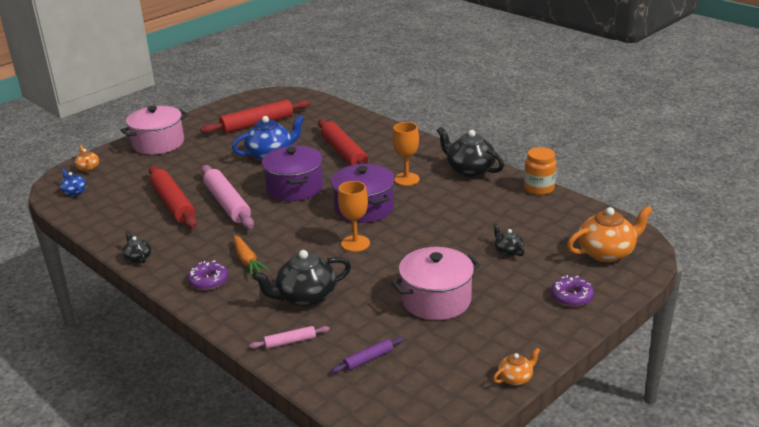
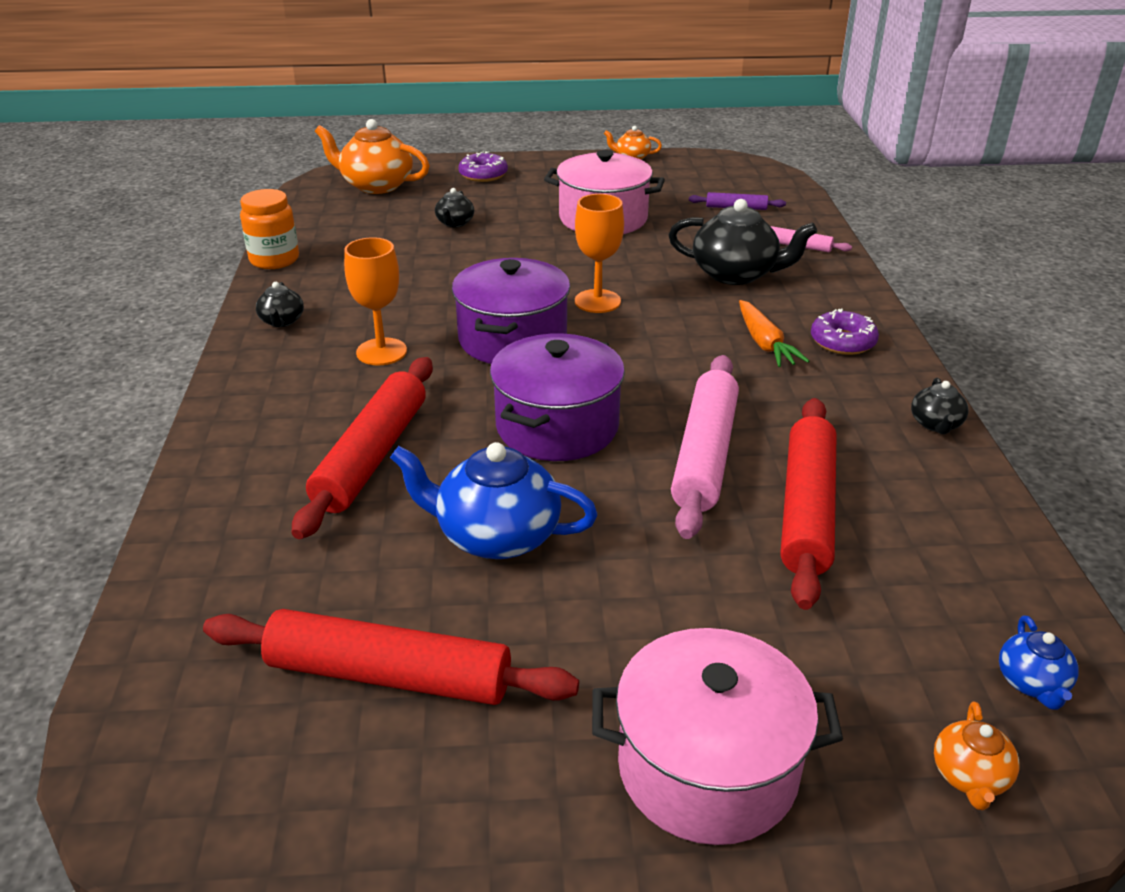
camera: 140 degrees left, 5 degrees up
(247, 261) = (764, 343): orange carrot -> orange carrot turned 150 degrees clockwise
(469, 170) = (282, 321): black teapot -> black teapot, size x0.51

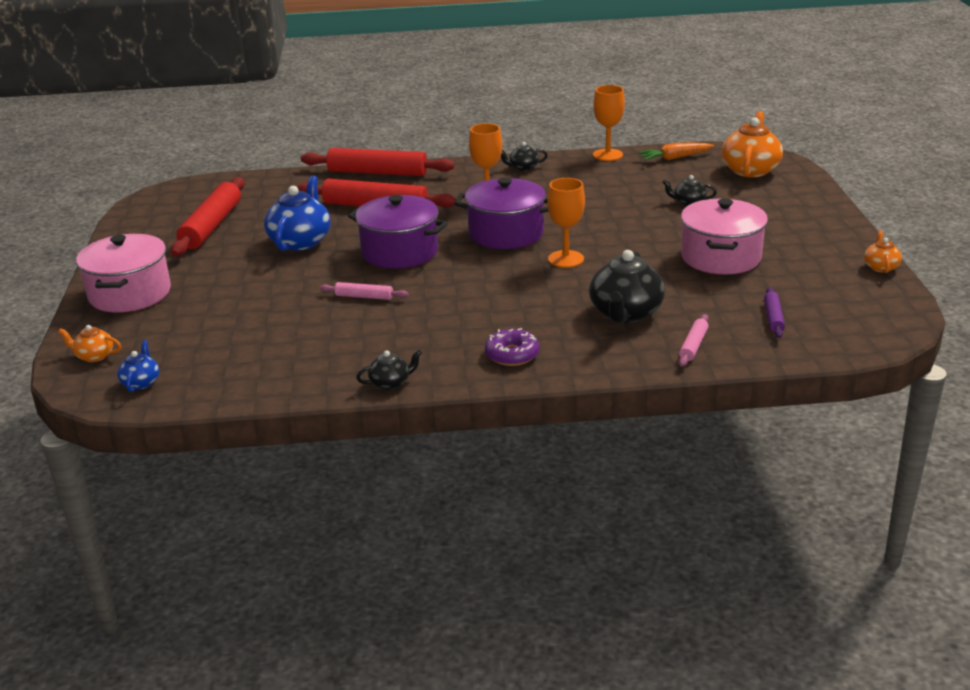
camera: 90 degrees right, 5 degrees down
(274, 260) = (607, 155): orange jar -> orange goblet
(483, 175) = (795, 205): purple donut -> none
(705, 455) = (364, 297): pink rolling pin -> pink rolling pin, size x0.47
(764, 343) = (507, 322): orange carrot -> orange carrot (674, 158)
(807, 510) = (302, 327): red rolling pin -> red rolling pin (377, 173)
(936, 424) = (390, 383): black teapot -> black teapot turned 150 degrees clockwise
(1032, 683) = (141, 382): blue teapot -> blue teapot turned 90 degrees clockwise

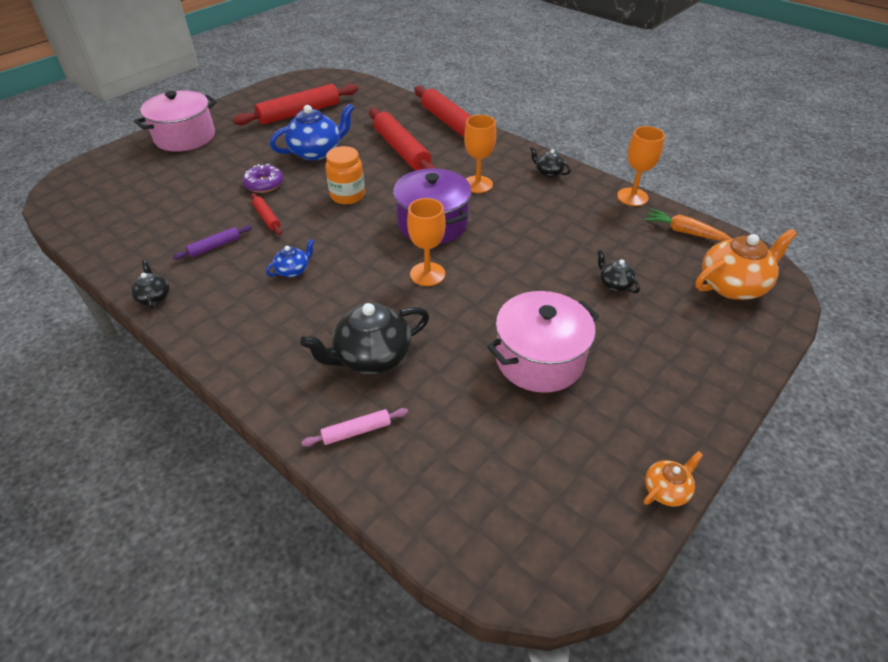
camera: 45 degrees right, 15 degrees up
(94, 356) = (99, 169): orange teapot -> none
(141, 382) = (80, 201): blue teapot -> blue teapot (293, 270)
(364, 297) = (267, 218): pink rolling pin -> red rolling pin
(390, 383) = (154, 297): black teapot -> black teapot turned 135 degrees counterclockwise
(400, 252) = (347, 196): purple pot -> orange jar
(512, 354) = (245, 332): purple donut -> purple donut (264, 184)
(773, 318) = (464, 460): purple rolling pin -> purple rolling pin (214, 246)

